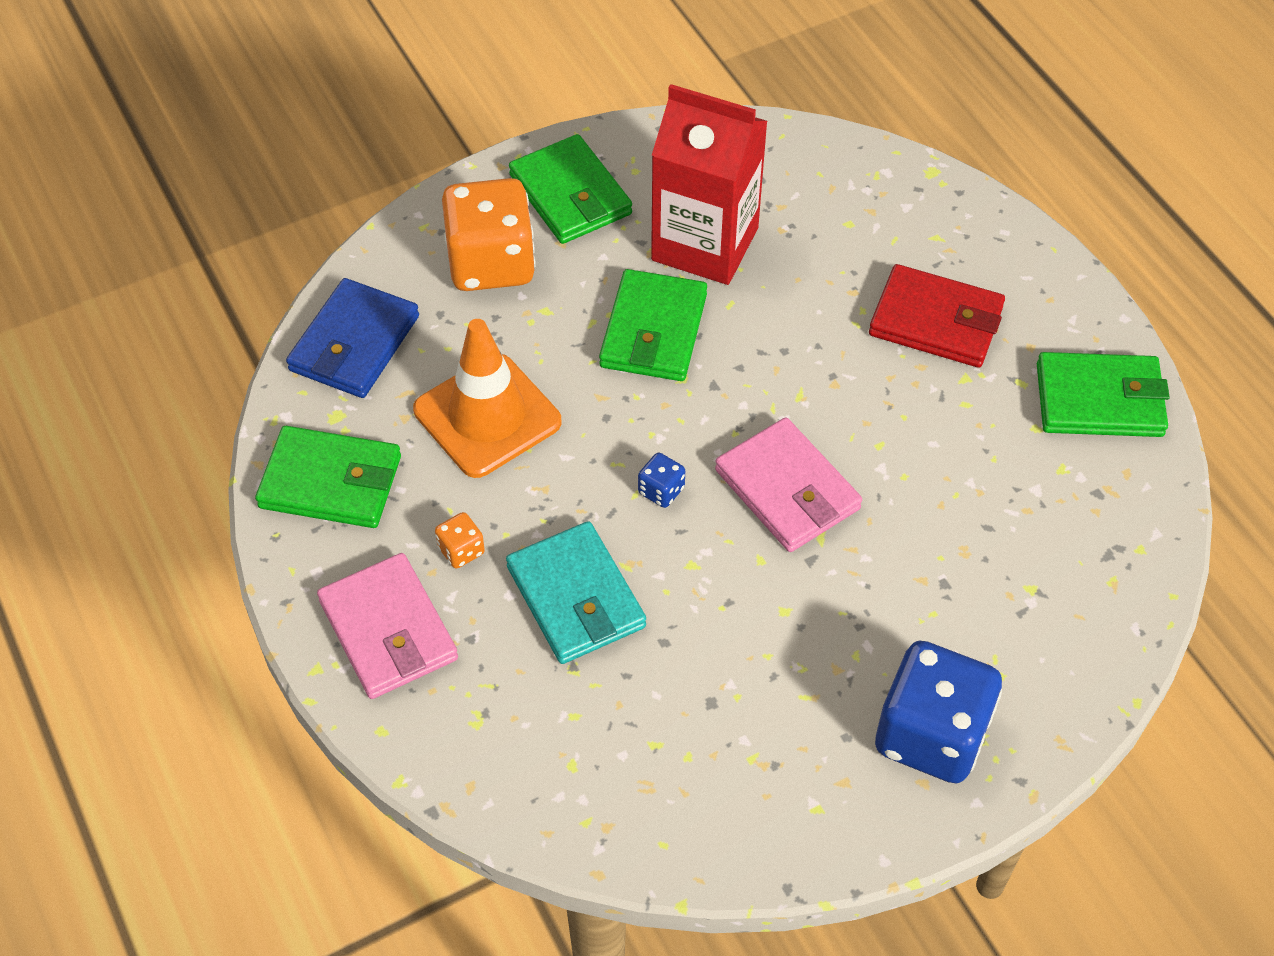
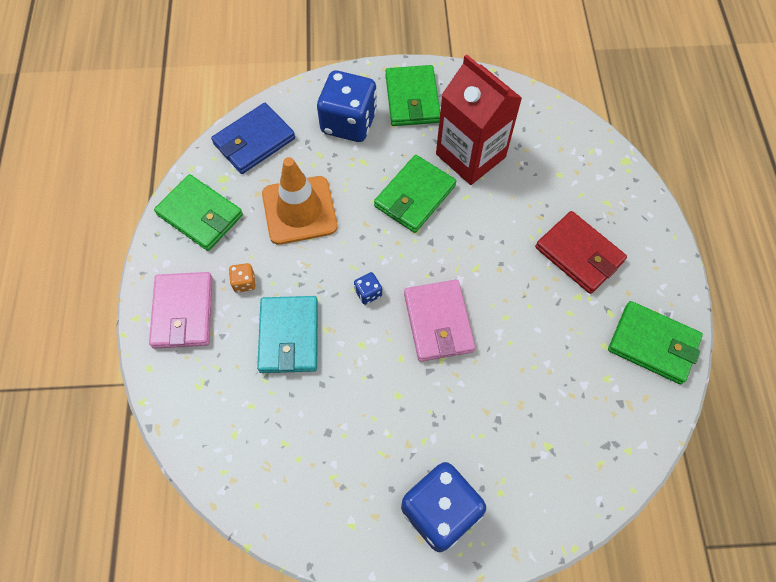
camera: 25 degrees right, 10 degrees up
(491, 263) = (349, 123): orange dice -> blue dice

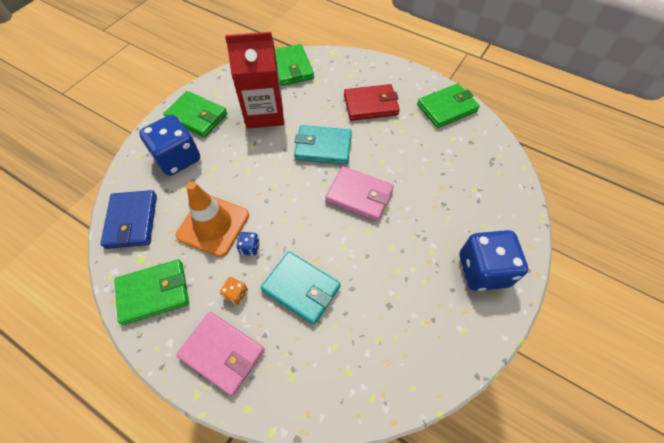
camera: 55 degrees left, 5 degrees down
(368, 293) = (309, 221): blue dice -> blue dice (249, 247)
(415, 196) = (264, 156): green wallet -> green wallet (291, 67)
(473, 244) = (323, 147): none -> turquoise wallet

